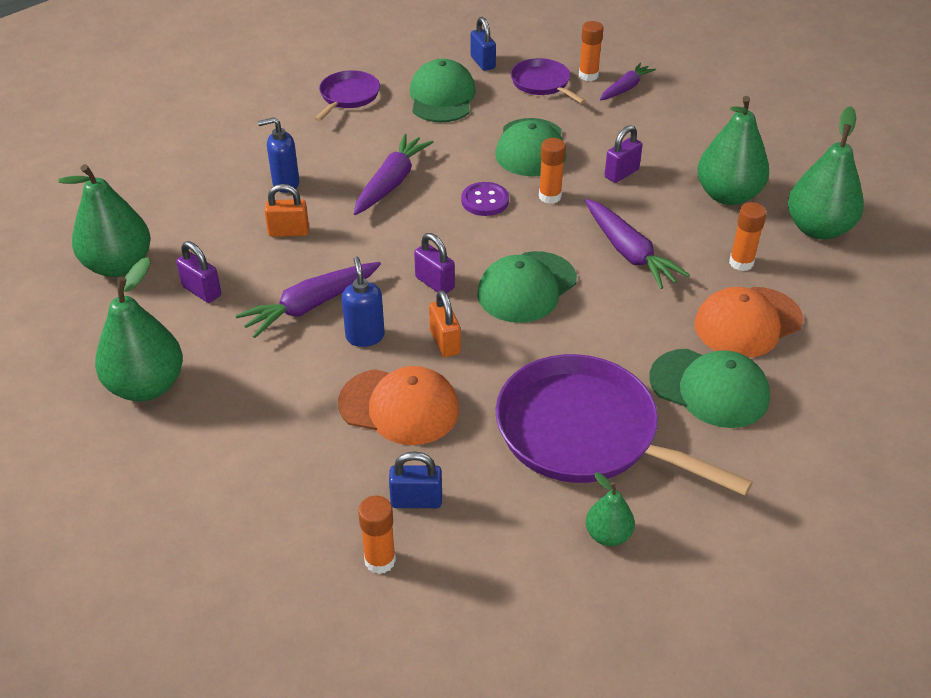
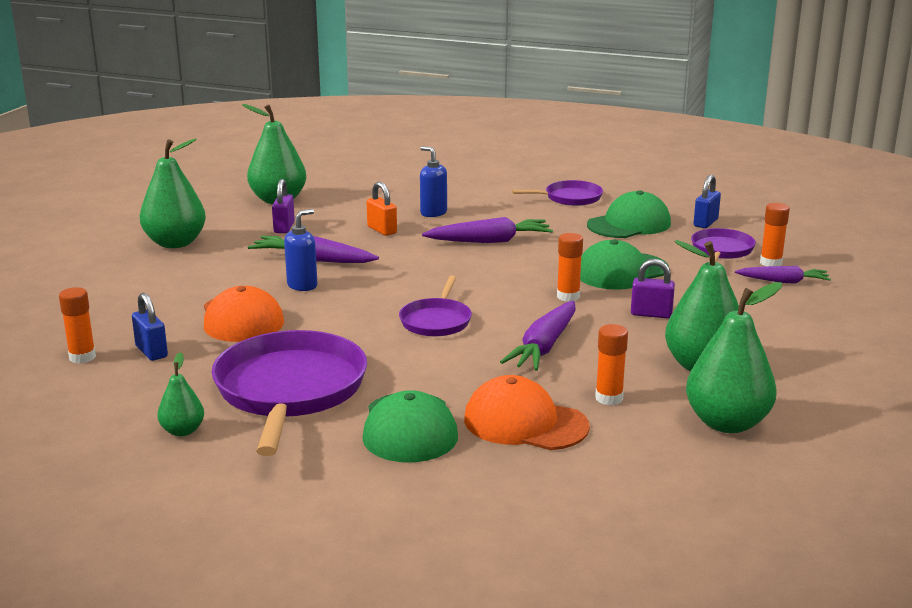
camera: 55 degrees right, 20 degrees down
(434, 283) = (394, 289): purple padlock -> none
(445, 342) = (331, 312): orange padlock -> none
(485, 201) = (521, 276): purple button -> none
(526, 287) = (436, 321): green cap -> purple pan

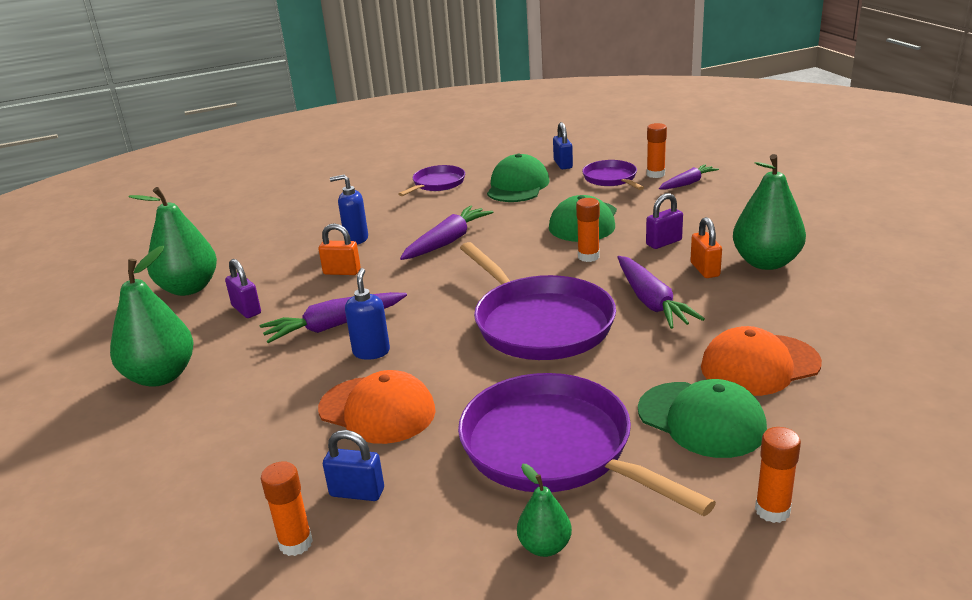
camera: 40 degrees left, 5 degrees up
(436, 321) = (540, 323): purple pan -> purple pan, size x1.90
(609, 398) = (765, 316): orange glue stick -> orange glue stick (772, 510)
(638, 347) = (705, 270): none -> orange padlock
(727, 423) = (856, 292): green pear -> none

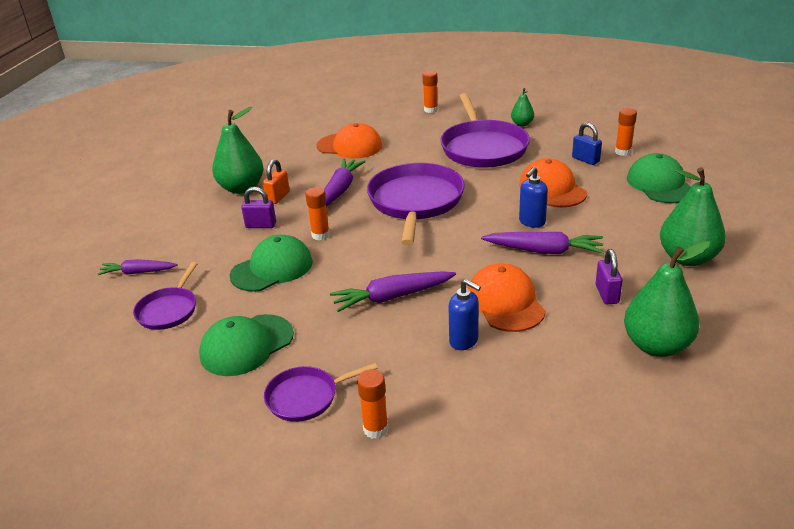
camera: 145 degrees left, 5 degrees up
(342, 272) = (505, 302): orange padlock -> orange cap
(563, 164) = (161, 359): blue padlock -> none
(655, 174) = (133, 296): orange glue stick -> orange glue stick (375, 429)
(701, 419) = (409, 137): green cap -> green cap (660, 184)

